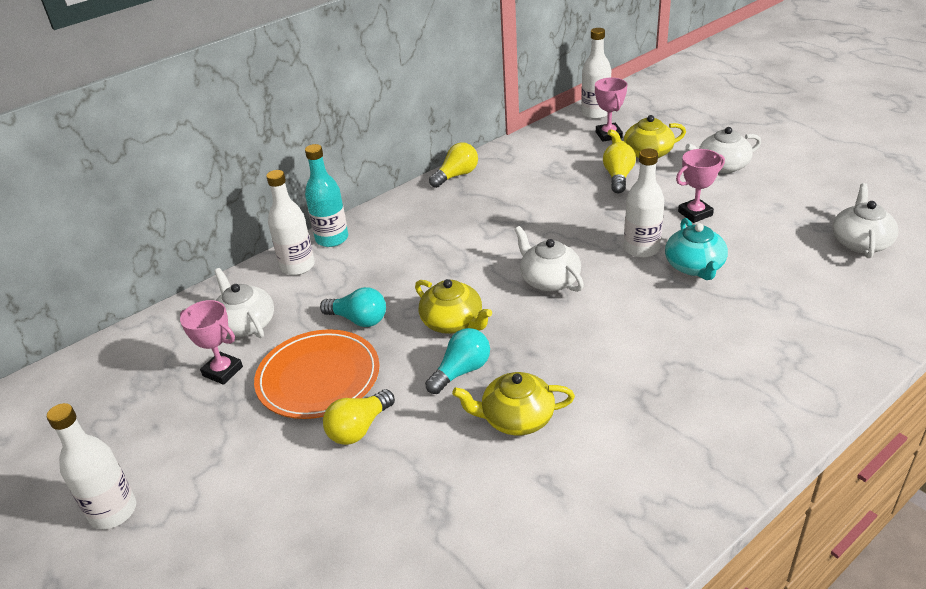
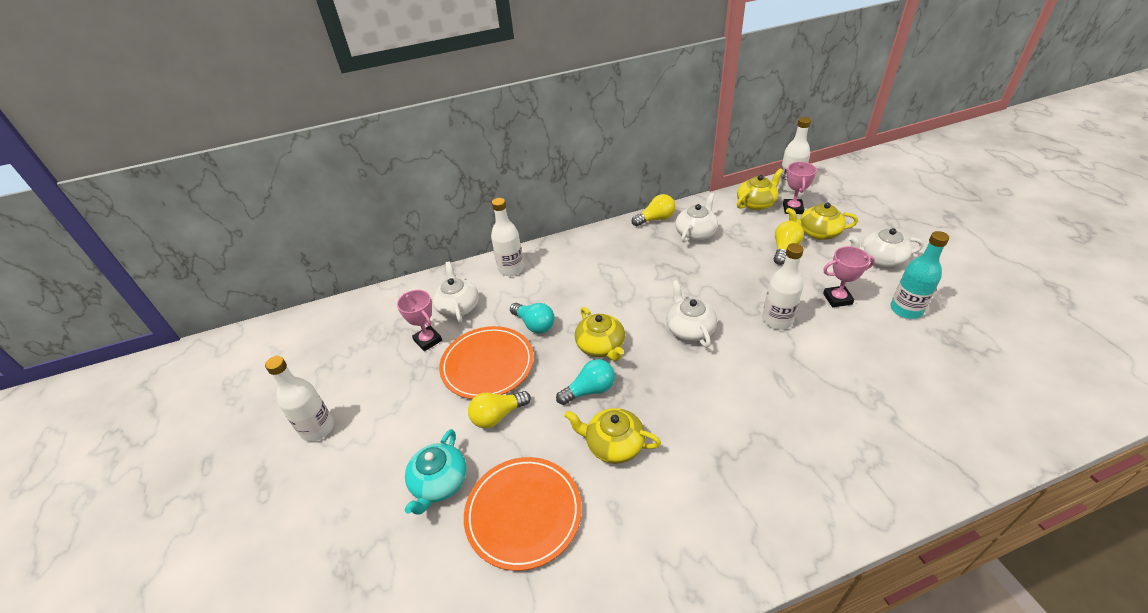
camera: 20 degrees right, 5 degrees up
(332, 239) = (543, 252): turquoise bottle -> turquoise bottle (906, 310)
(442, 520) = (523, 513): none -> orange plate
(566, 137) = (756, 203): none -> yellow teapot
(694, 266) = (816, 349): turquoise teapot -> turquoise teapot (439, 483)
(860, 242) = (982, 365): white teapot -> white teapot (696, 232)

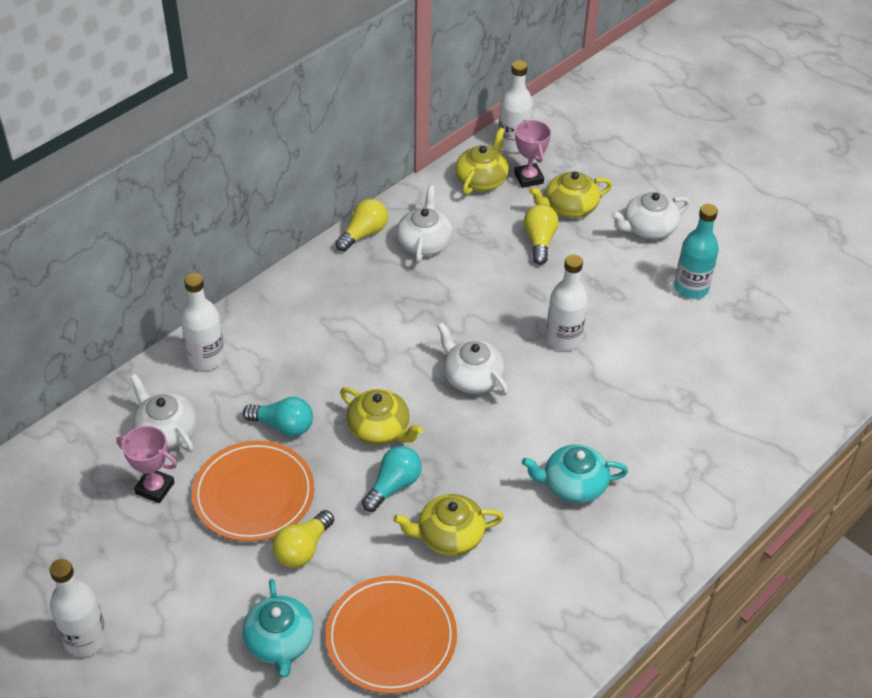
camera: 30 degrees left, 5 degrees up
(739, 437) = (573, 485): none -> turquoise teapot
(837, 299) = (618, 293): pink trophy -> none

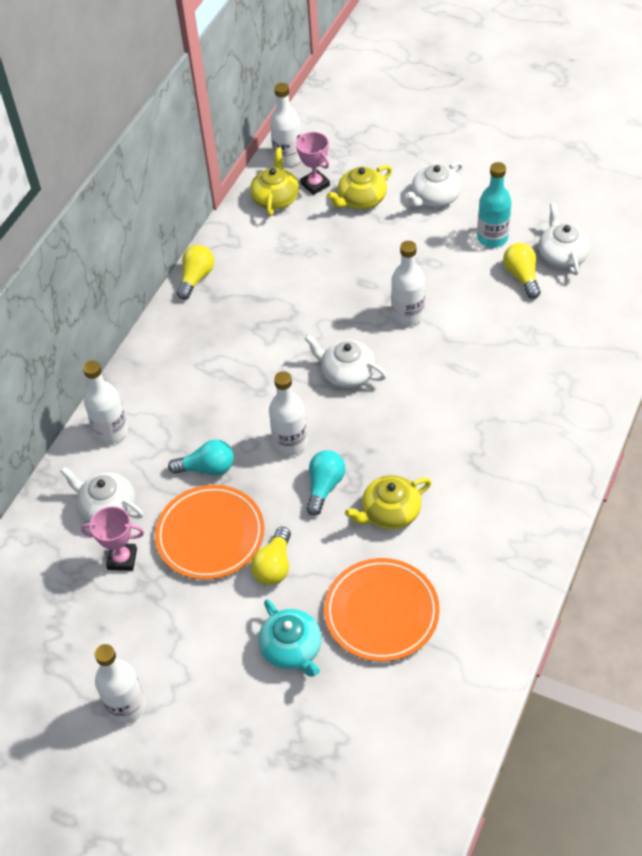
camera: 15 degrees left, 5 degrees up
(379, 429) = (290, 443): yellow teapot -> white bottle
(424, 242) = (252, 269): white teapot -> white teapot (562, 255)
(539, 241) = (349, 237): yellow light bulb -> yellow light bulb (521, 276)
(573, 485) = (471, 435): turquoise teapot -> none

